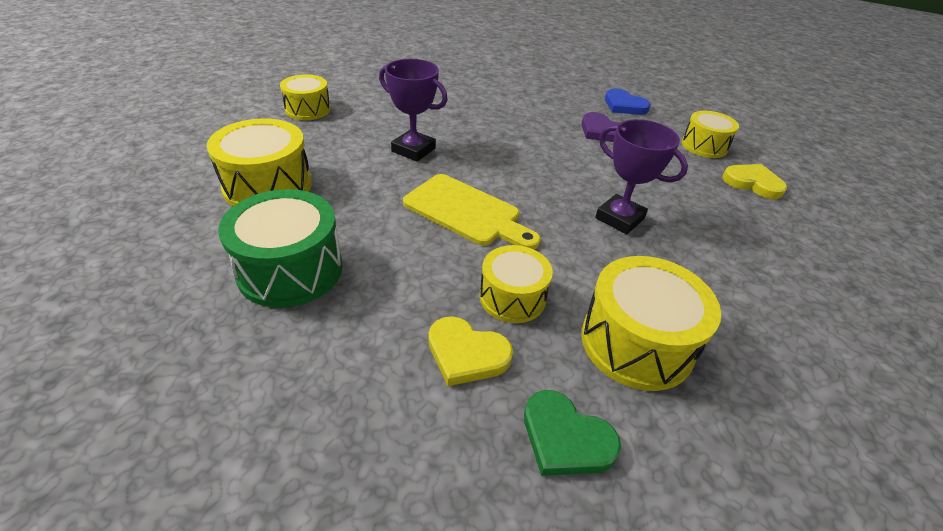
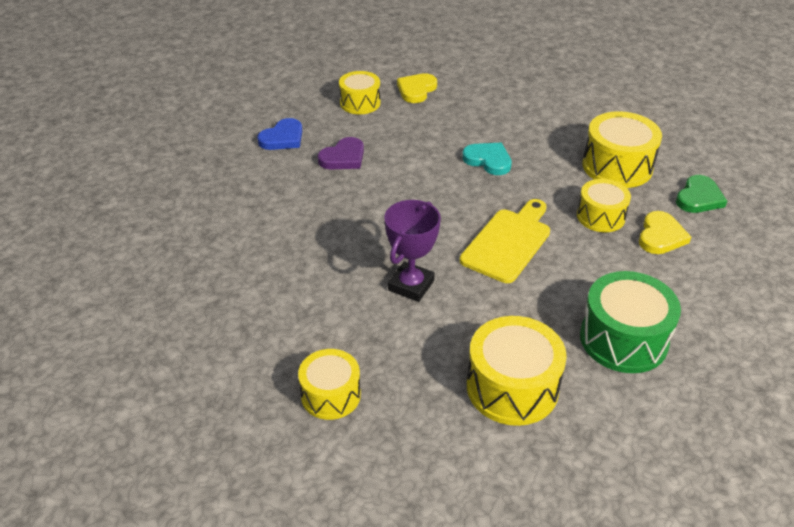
camera: 90 degrees left, 0 degrees up
(619, 218) = (488, 160): purple trophy -> turquoise heart

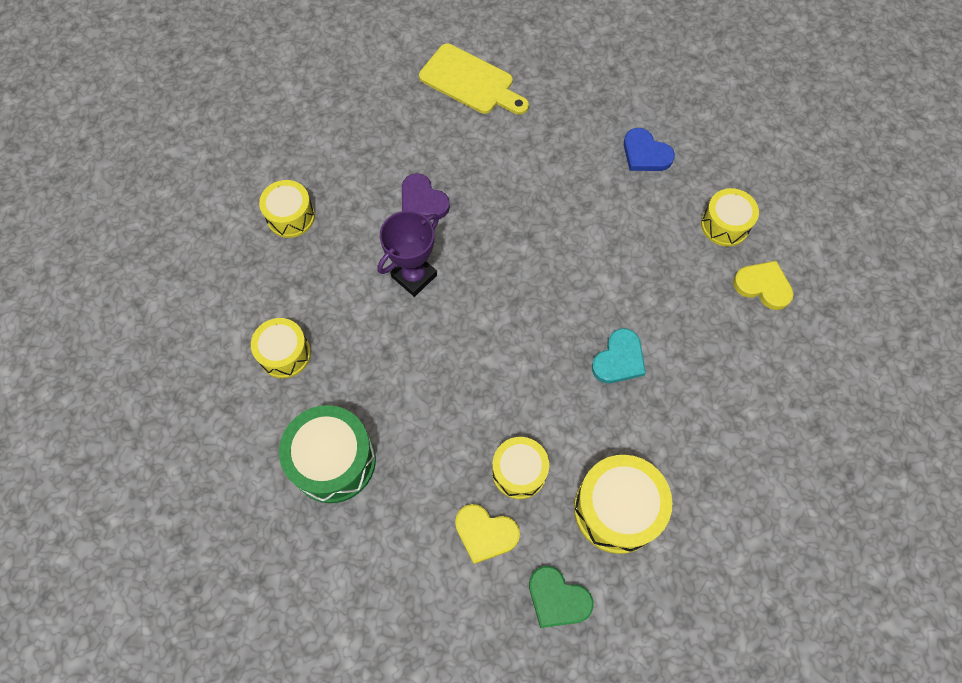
camera: 90 degrees right, 25 degrees up
(343, 157) = (614, 212): purple heart -> purple heart (422, 201)
(411, 285) = (414, 276): purple trophy -> purple trophy turned 75 degrees counterclockwise
(508, 242) = (475, 368): yellow cutting board -> yellow cutting board (470, 82)
(512, 387) = (285, 354): yellow drum -> yellow drum, size x0.64

